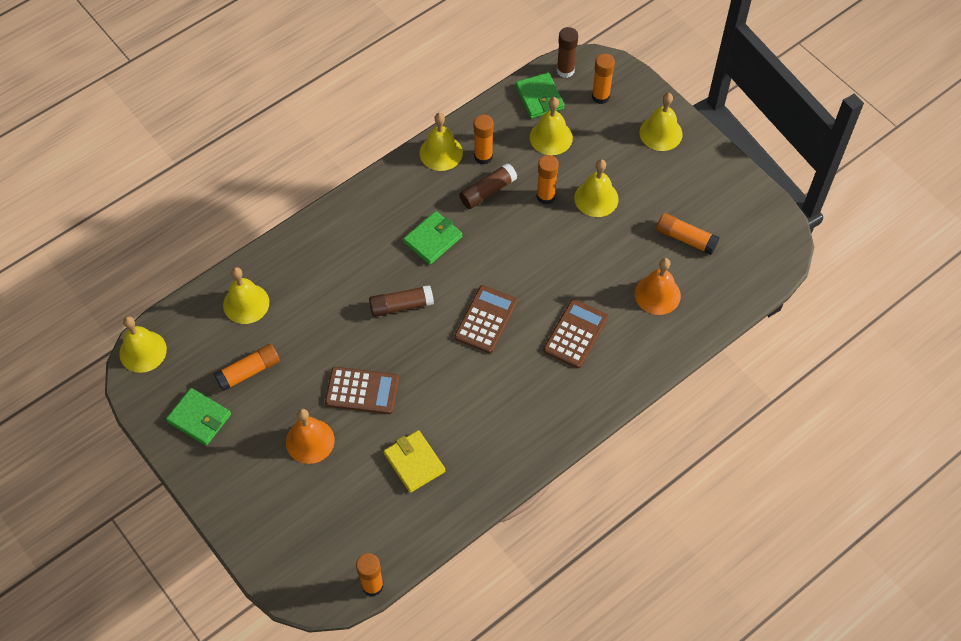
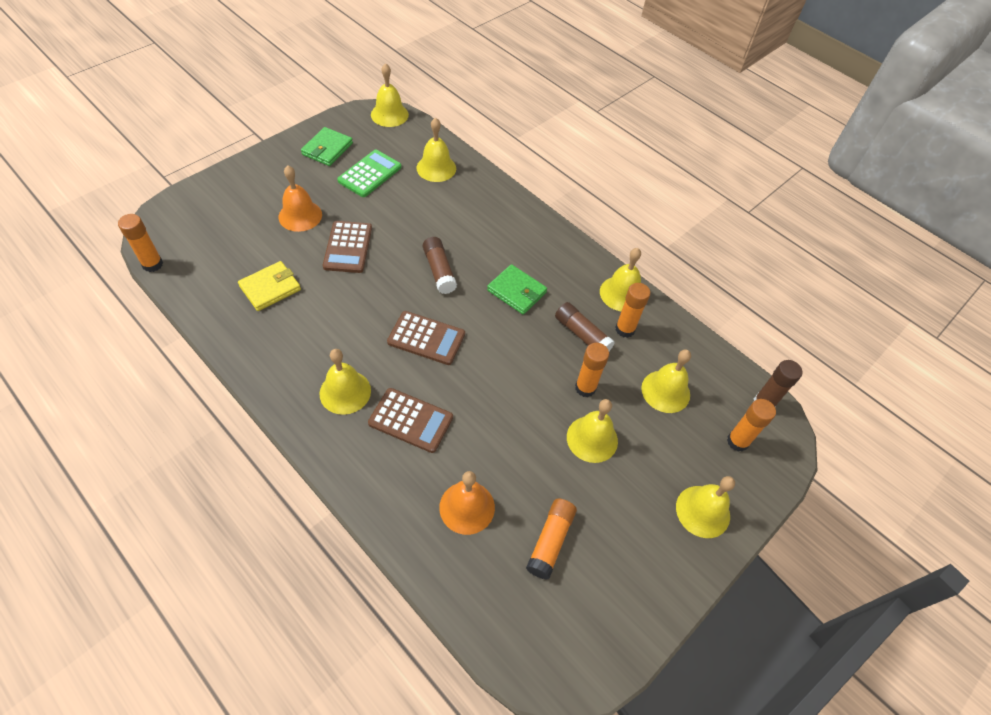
camera: 80 degrees right, 5 degrees down
(248, 371) = (369, 174): orange glue stick -> green calculator
(539, 97) = (717, 379): green wallet -> none
(544, 388) = (345, 392): none -> yellow bell

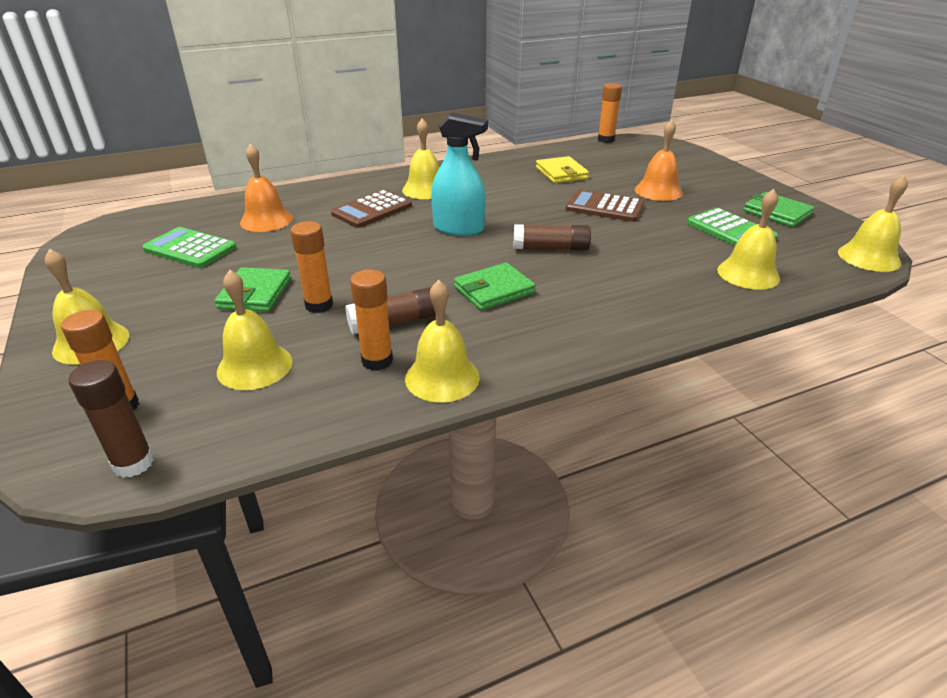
camera: 115 degrees right, 20 degrees down
(426, 338) = (459, 228): brown calculator -> turquoise spray bottle
(550, 541) = (190, 249): orange glue stick -> green calculator
(592, 439) = (255, 294): yellow bell -> green wallet

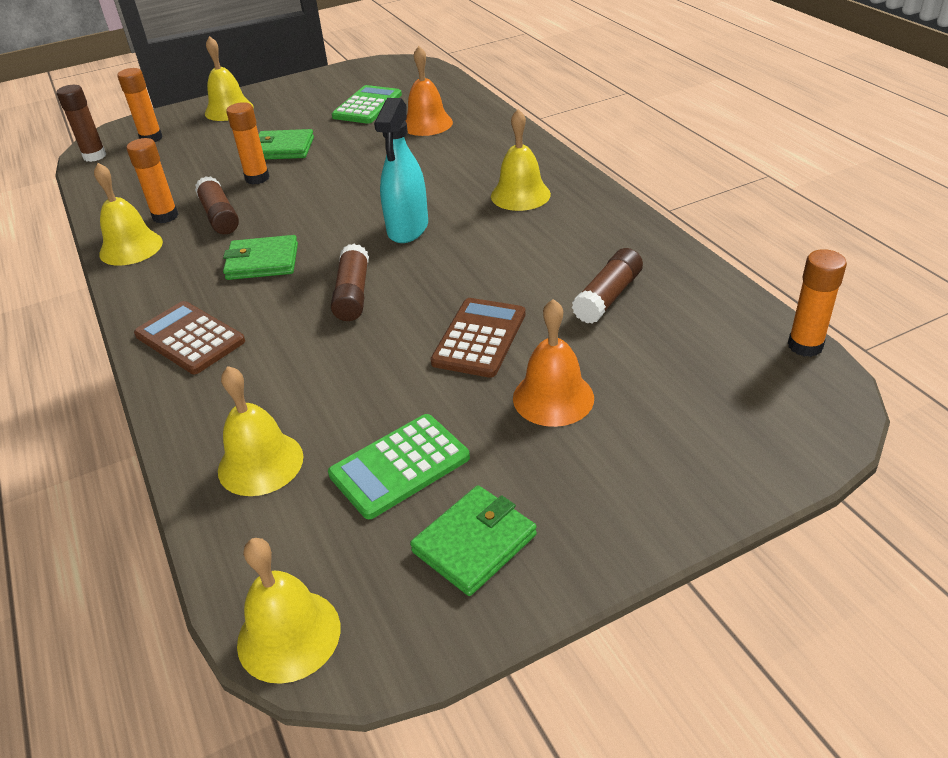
camera: 90 degrees right, 5 degrees up
(255, 366) = (178, 170): yellow bell -> none
(372, 210) = (455, 171): brown calculator -> brown calculator (190, 338)
(494, 290) = (262, 262): green wallet -> green wallet turned 60 degrees counterclockwise
(561, 173) = (608, 297): yellow wallet -> brown glue stick

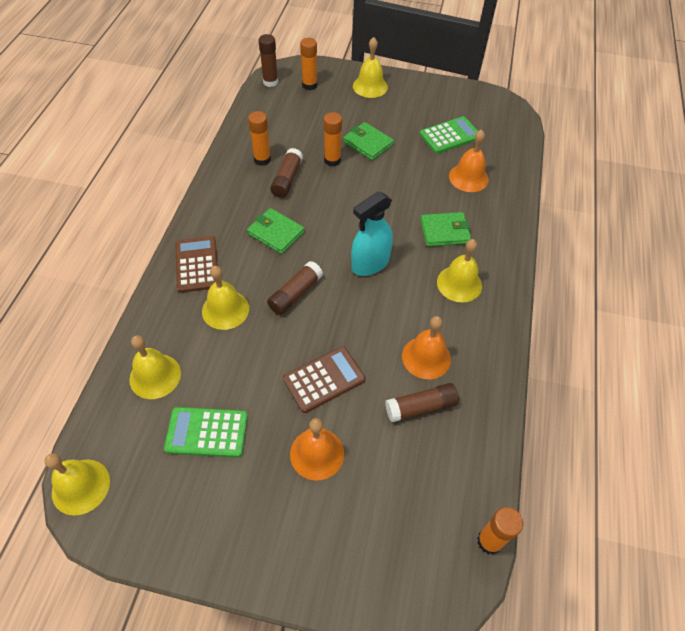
camera: 35 degrees right, 15 degrees up
(131, 247) = (227, 173): yellow bell -> yellow bell (225, 309)
(474, 543) = (192, 509): green wallet -> green wallet (444, 231)
(562, 260) = (426, 357): none -> orange bell

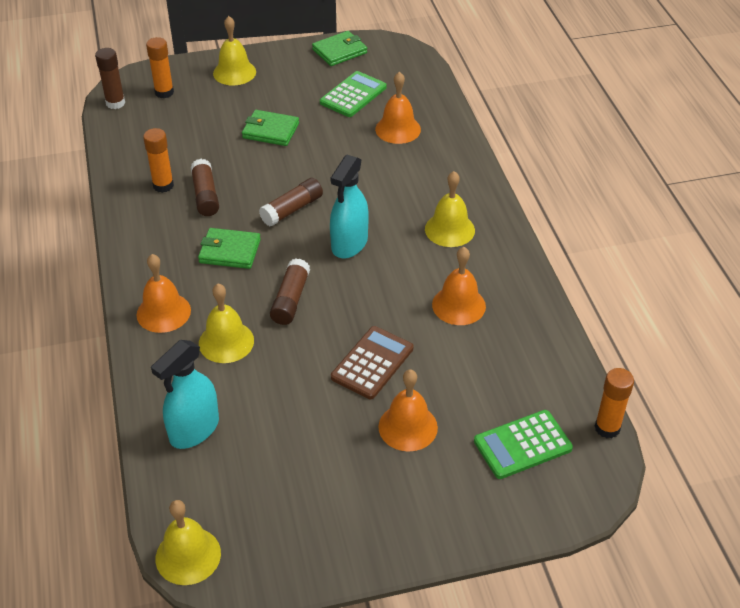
camera: 25 degrees left, 10 degrees down
(155, 376) = (194, 430): yellow bell -> turquoise spray bottle
(197, 264) = (163, 312): brown calculator -> orange bell
(207, 432) = (286, 455): green calculator -> green calculator (522, 445)
(332, 160) = (243, 160): orange glue stick -> none
(421, 407) = (480, 349): brown glue stick -> brown glue stick (292, 209)
(444, 231) = (405, 187): green wallet -> green wallet (339, 51)

